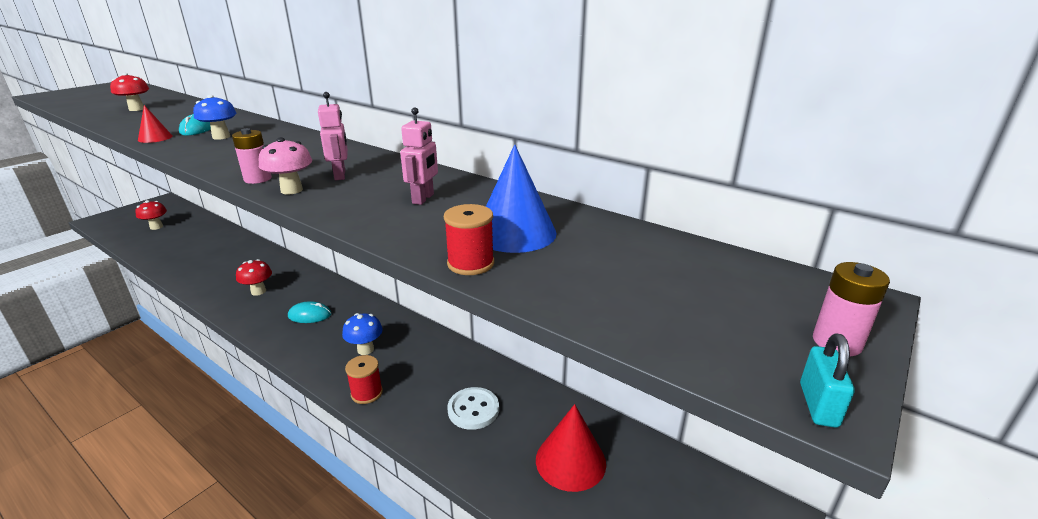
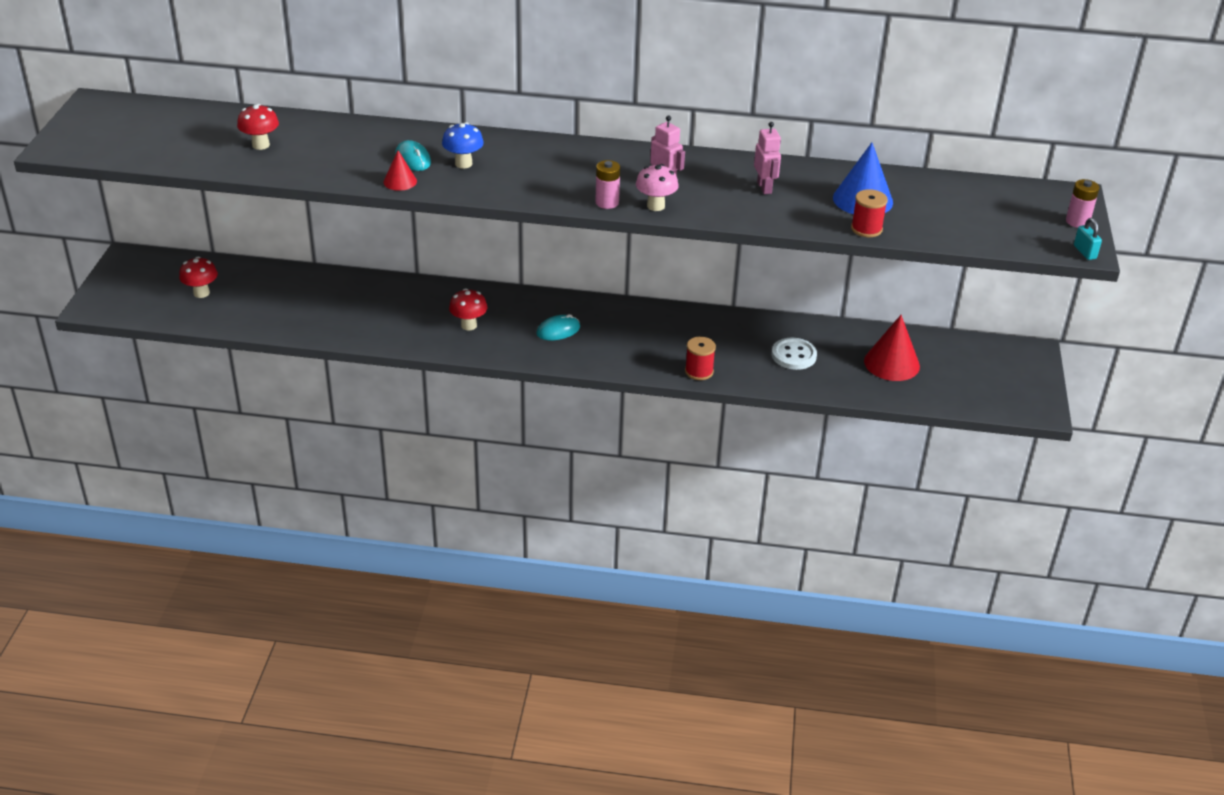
camera: 30 degrees left, 10 degrees up
(365, 349) = (653, 342): blue mushroom -> none

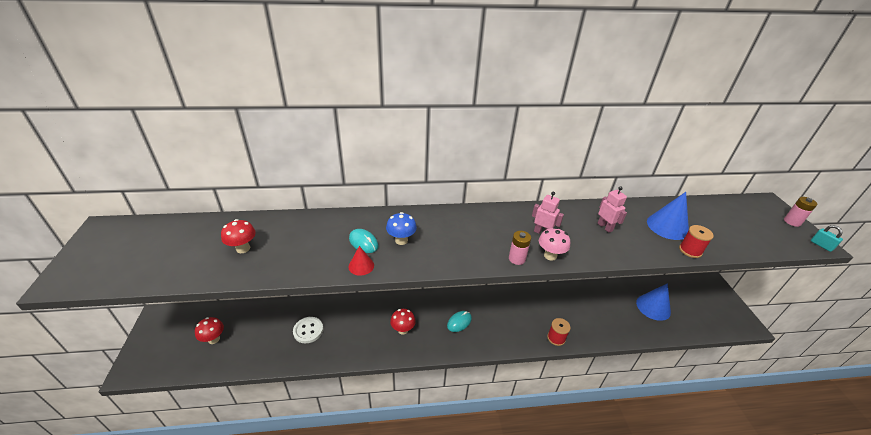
camera: 15 degrees left, 0 degrees up
(793, 355) = (600, 312): white button -> white button (308, 330)
(891, 363) = (653, 307): red cone -> blue cone

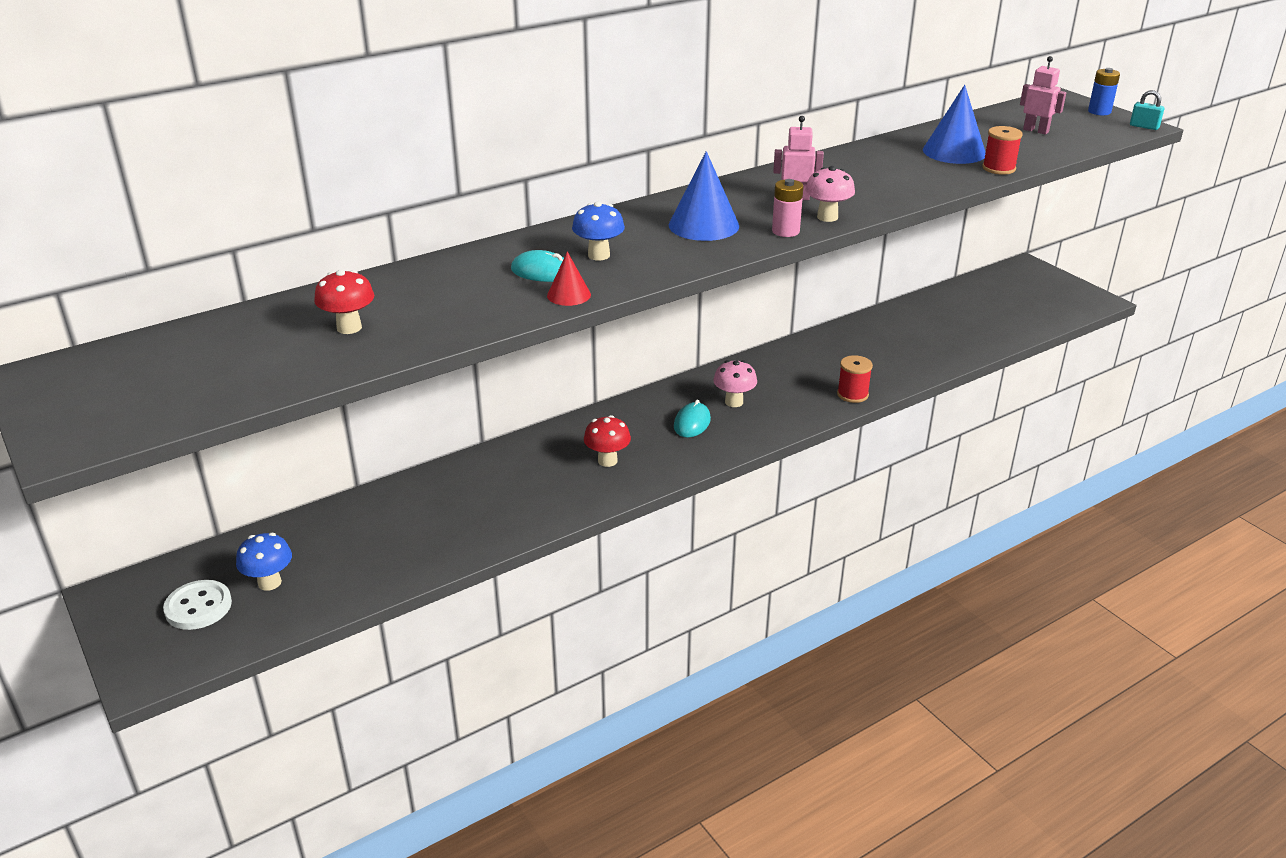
camera: 25 degrees left, 5 degrees down
(214, 339) = (269, 582): red mushroom -> blue mushroom
(308, 330) = (441, 514): white button -> white button (198, 607)
(489, 316) = (734, 402): none -> pink mushroom
(605, 227) = (874, 171): pink robot -> pink robot (1036, 131)
(653, 307) = (963, 318): blue cone -> blue cone (703, 225)
(792, 222) = (1099, 112): pink battery -> blue battery

